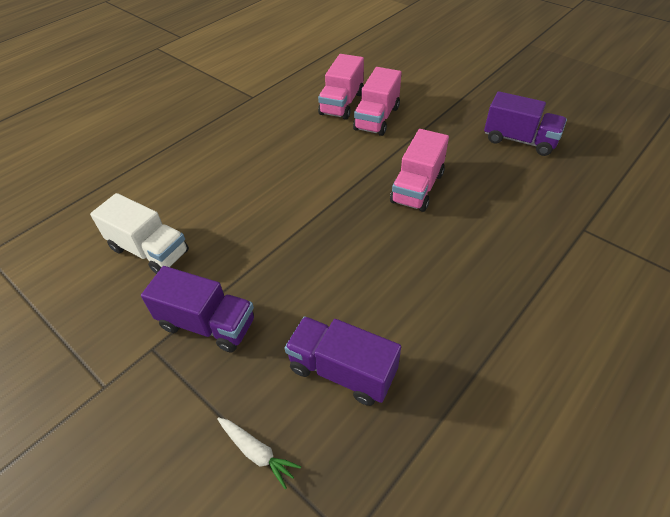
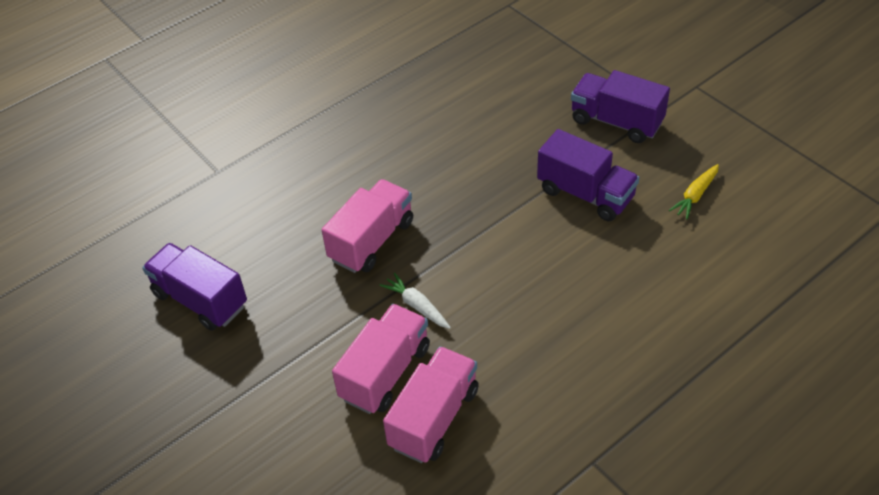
camera: 170 degrees left, 0 degrees up
(149, 250) = (695, 195): white truck -> yellow carrot
(257, 452) = (566, 43): white carrot -> white carrot (417, 306)
(342, 371) = (498, 81): purple truck -> purple truck (585, 194)

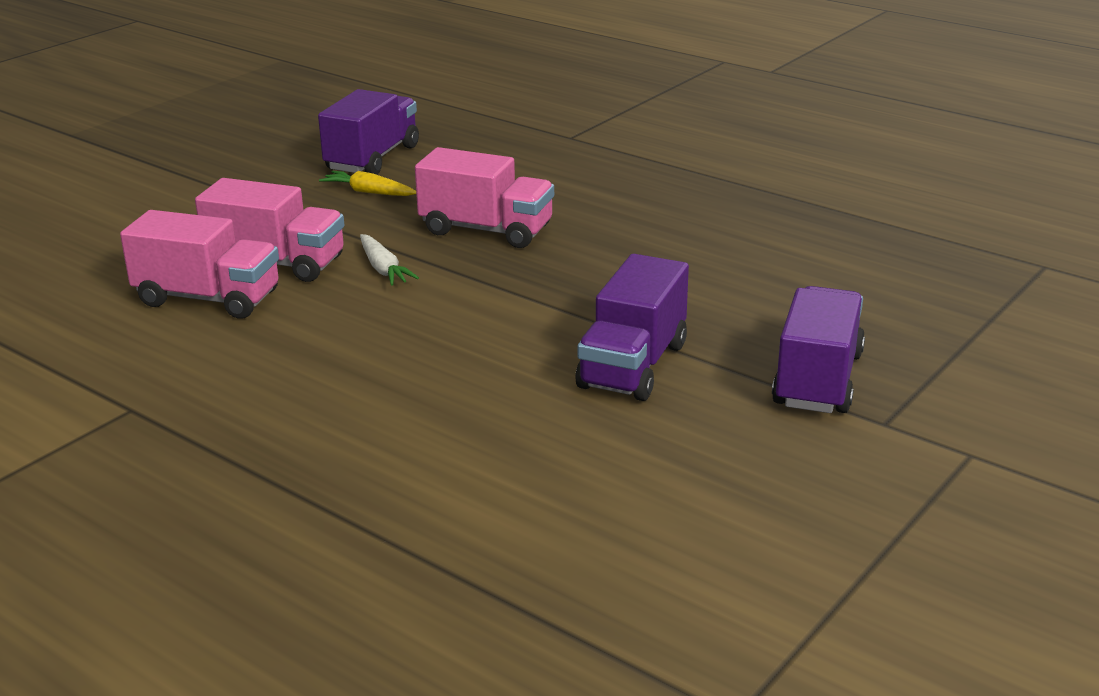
camera: 75 degrees right, 20 degrees down
(417, 306) = (383, 269): white carrot -> white carrot turned 120 degrees clockwise
(695, 195) = (673, 466): yellow carrot -> yellow carrot (369, 192)

